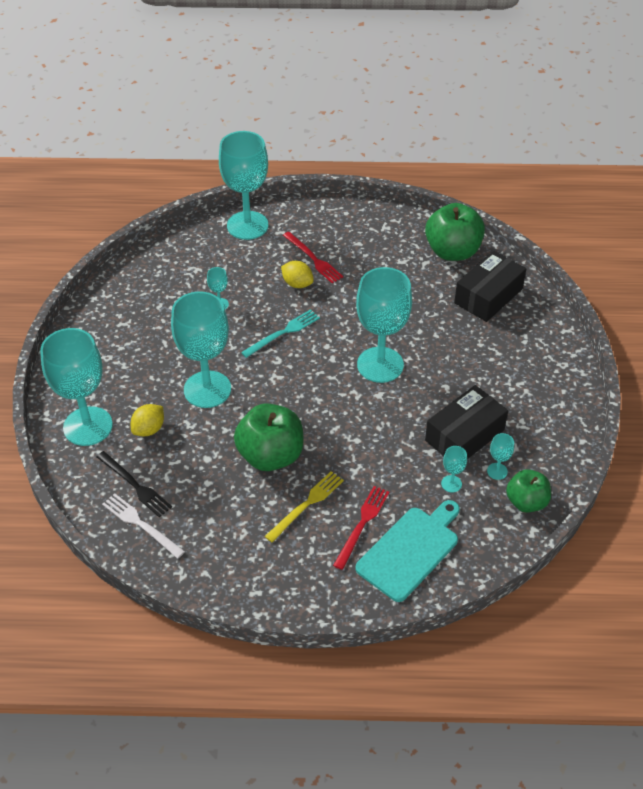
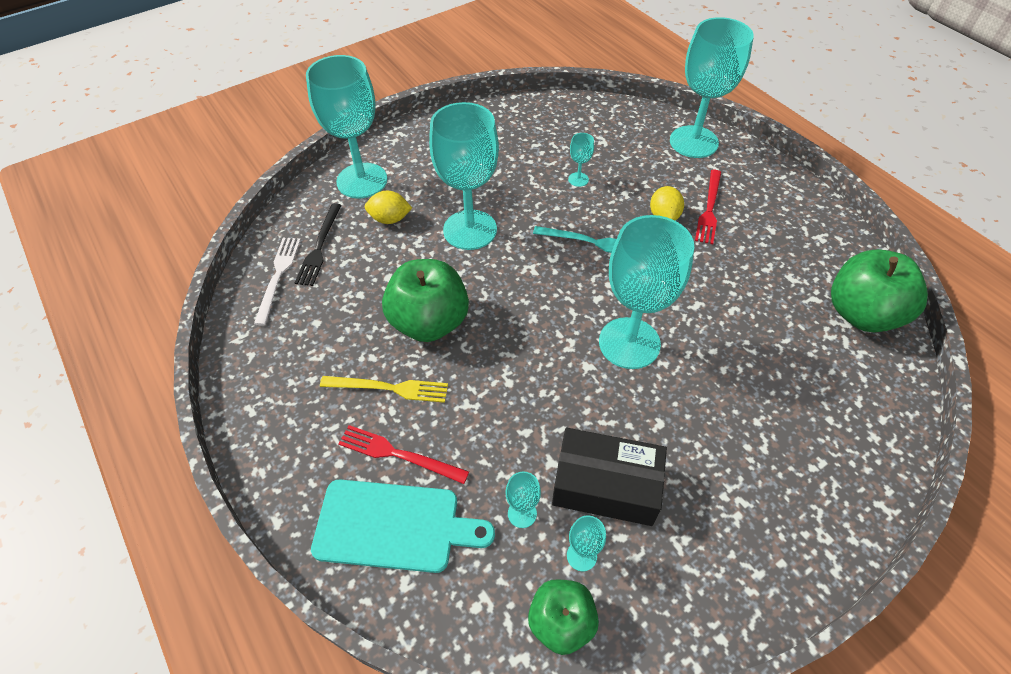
camera: 55 degrees right, 5 degrees up
(362, 524) = (398, 454): red fork -> red fork turned 150 degrees counterclockwise
(488, 296) = (838, 387): black box -> none

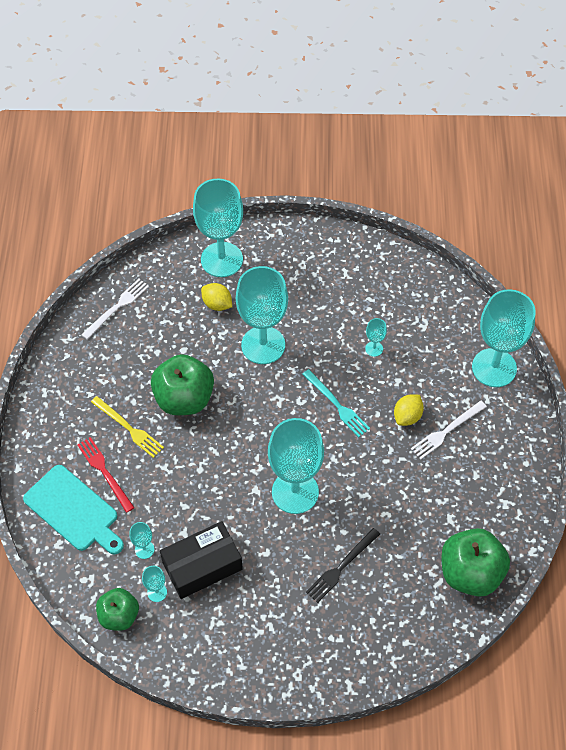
camera: 35 degrees right, 5 degrees up
(319, 247) = (157, 299): black fork -> black fork (341, 567)
(605, 485) = (202, 566): black box -> black box turned 75 degrees counterclockwise
(709, 209) = (446, 431): red fork -> white fork

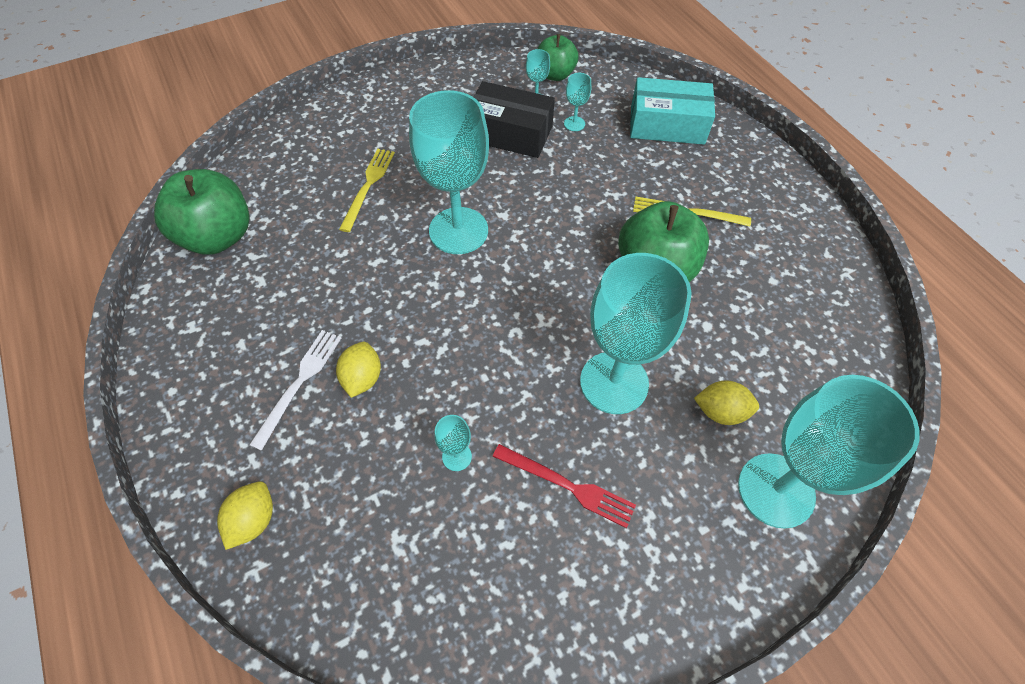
camera: 150 degrees right, 0 degrees up
(73, 510) = (667, 125): turquoise cutting board -> turquoise box
(104, 472) = (670, 165): red fork -> red fork (567, 486)
(117, 307) = (836, 339): white fork -> none
(202, 566) = (510, 133): black box -> black box turned 75 degrees clockwise
(337, 405) = (465, 349): turquoise fork -> none
(341, 567) = (368, 186): black fork -> yellow fork
(494, 368) = (254, 520): turquoise goblet -> yellow lemon

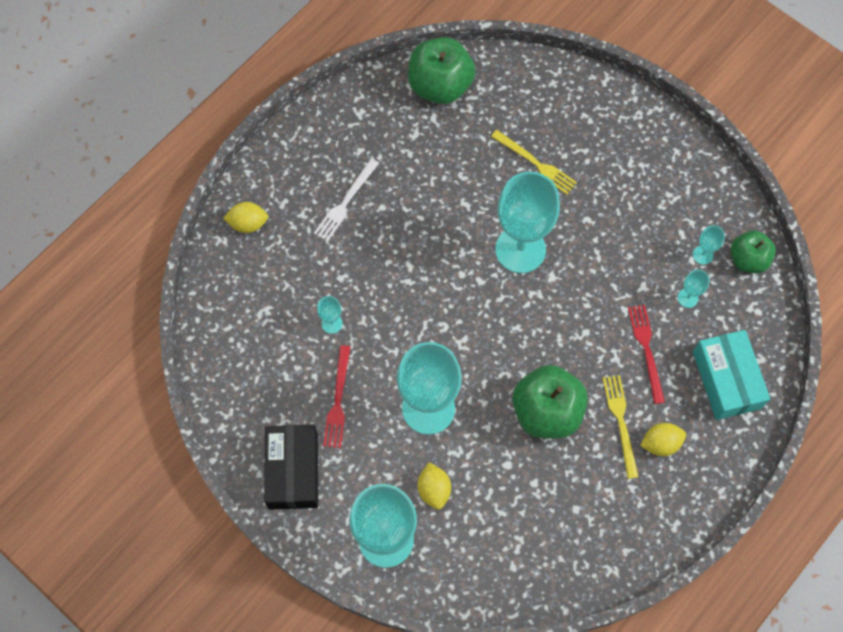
camera: 70 degrees right, 10 degrees up
(299, 383) = (345, 202): white fork -> white fork turned 120 degrees clockwise
(362, 378) = (365, 240): yellow lemon -> yellow lemon (660, 443)
(368, 186) = (535, 163): yellow fork -> yellow fork turned 45 degrees clockwise
(510, 133) = (648, 248): black box -> black box (293, 471)
(615, 169) = (646, 350): none -> red fork

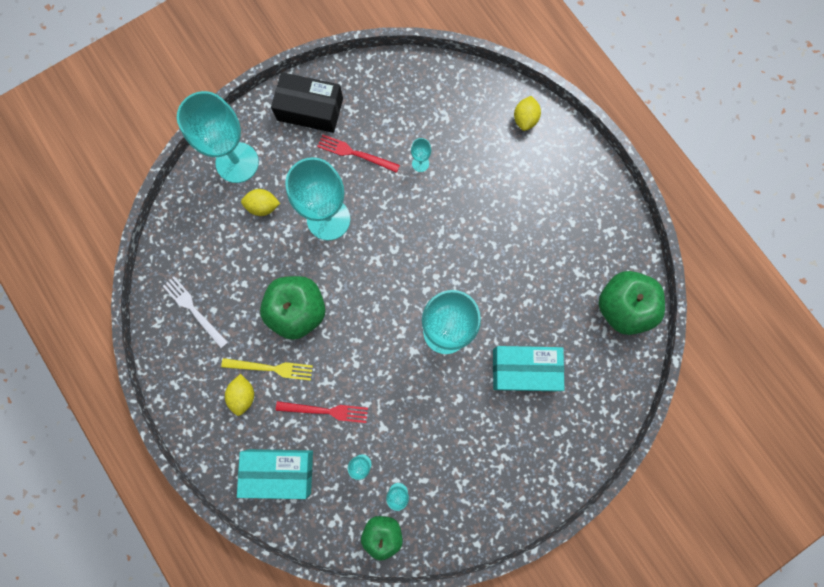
camera: 105 degrees right, 10 degrees up
(345, 202) = (525, 199): white fork -> white fork (194, 310)
(535, 163) = (524, 369): yellow fork -> turquoise box

